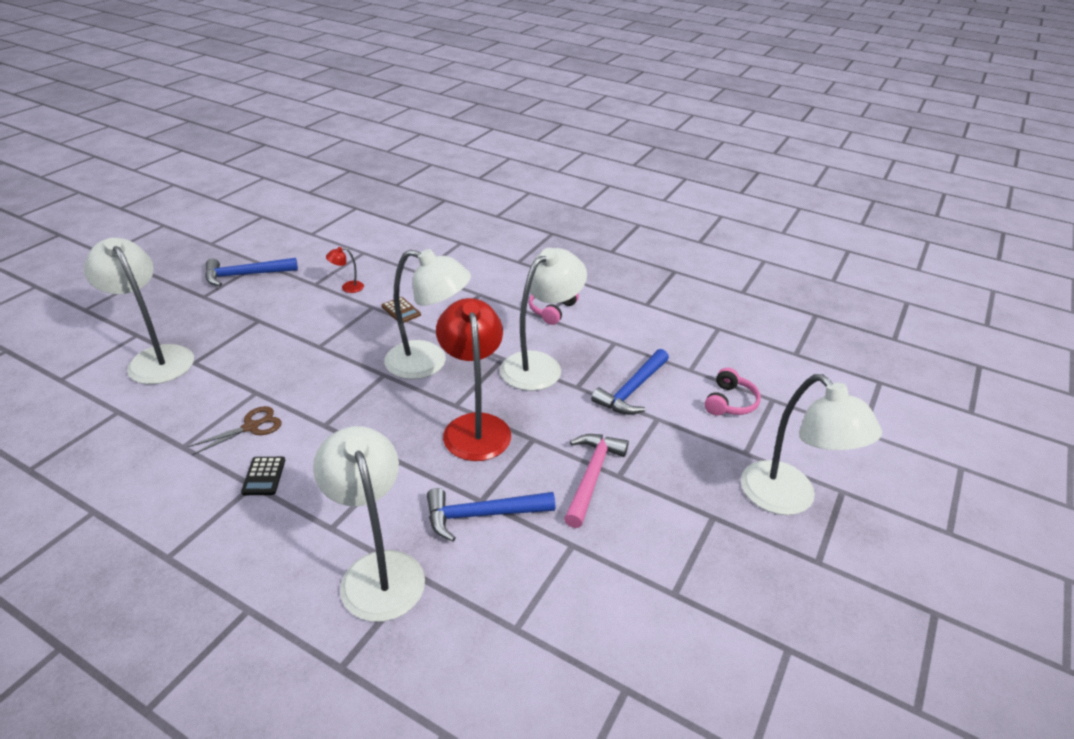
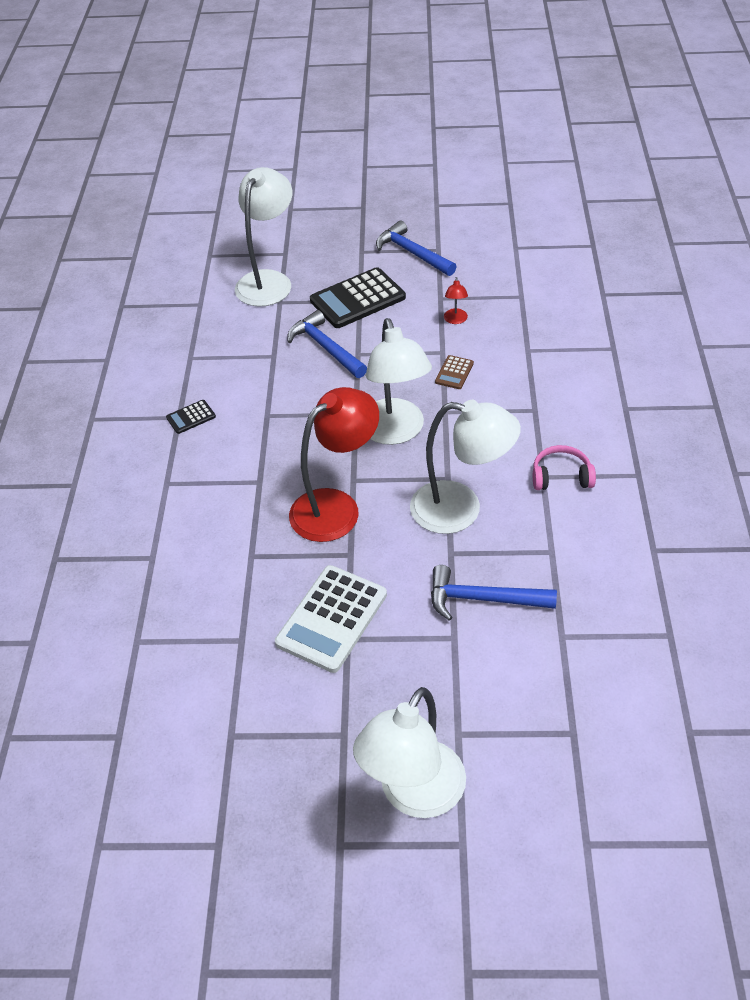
camera: 65 degrees right, 10 degrees up
(251, 427) = (234, 378): brown scissors -> none
(256, 321) = (357, 299): none -> black calculator
(347, 287) = (455, 320): red lamp -> red lamp turned 135 degrees counterclockwise
(378, 570) = (143, 532): white lamp -> none
(482, 515) = (236, 565): blue hammer -> blue hammer (326, 348)
(591, 477) = (331, 619): pink hammer -> white calculator
(730, 402) = (533, 693): pink headphones -> none

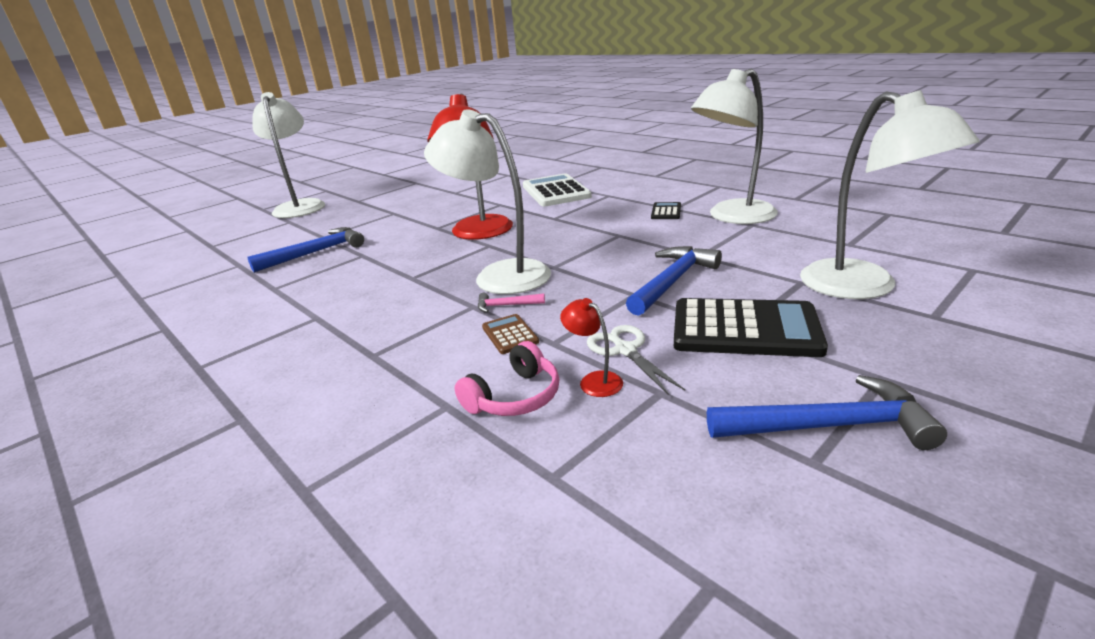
camera: 135 degrees right, 20 degrees down
(326, 348) = (672, 282): blue hammer -> blue hammer turned 60 degrees counterclockwise
(331, 619) = (413, 212): white calculator -> white calculator (555, 191)
(357, 299) = (745, 329): black calculator -> black calculator turned 90 degrees clockwise
(420, 325) = (625, 350): none -> white scissors
(428, 397) = (506, 305): none -> pink hammer
(460, 510) = (378, 271): white lamp -> white lamp (732, 217)
(561, 476) = (295, 326): pink headphones -> pink headphones (514, 397)

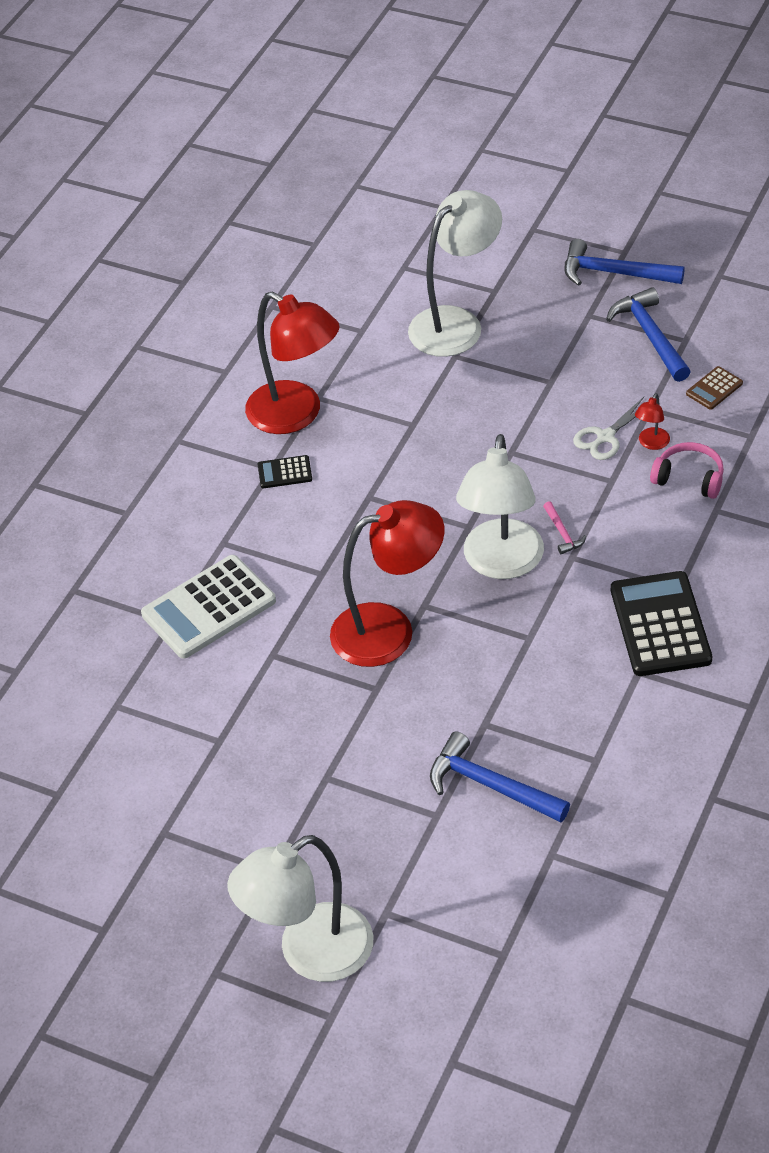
camera: 110 degrees left, 20 degrees up
(510, 334) = (610, 511): brown calculator -> brown calculator (714, 388)
(672, 282) = (478, 433): blue hammer -> blue hammer (615, 273)
(732, 217) = (296, 415): white lamp -> red lamp
(745, 329) = (549, 379): black calculator -> black calculator (660, 625)

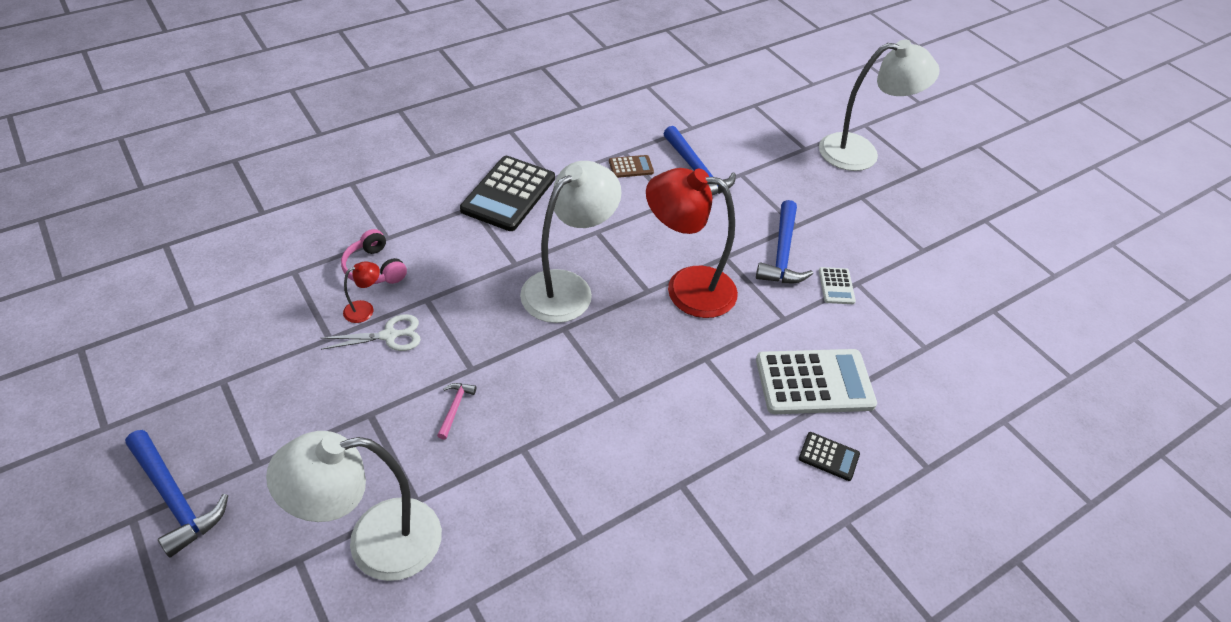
camera: 155 degrees left, 0 degrees up
(239, 723) = (836, 286): none -> white calculator
(285, 472) = (672, 471): black calculator -> black calculator (828, 456)
(296, 415) = (617, 532): red lamp -> none
(562, 533) = (503, 283): pink hammer -> pink hammer (454, 408)
(650, 336) = (241, 404): blue hammer -> blue hammer (782, 253)
(714, 388) = (264, 323): brown calculator -> brown calculator (631, 167)

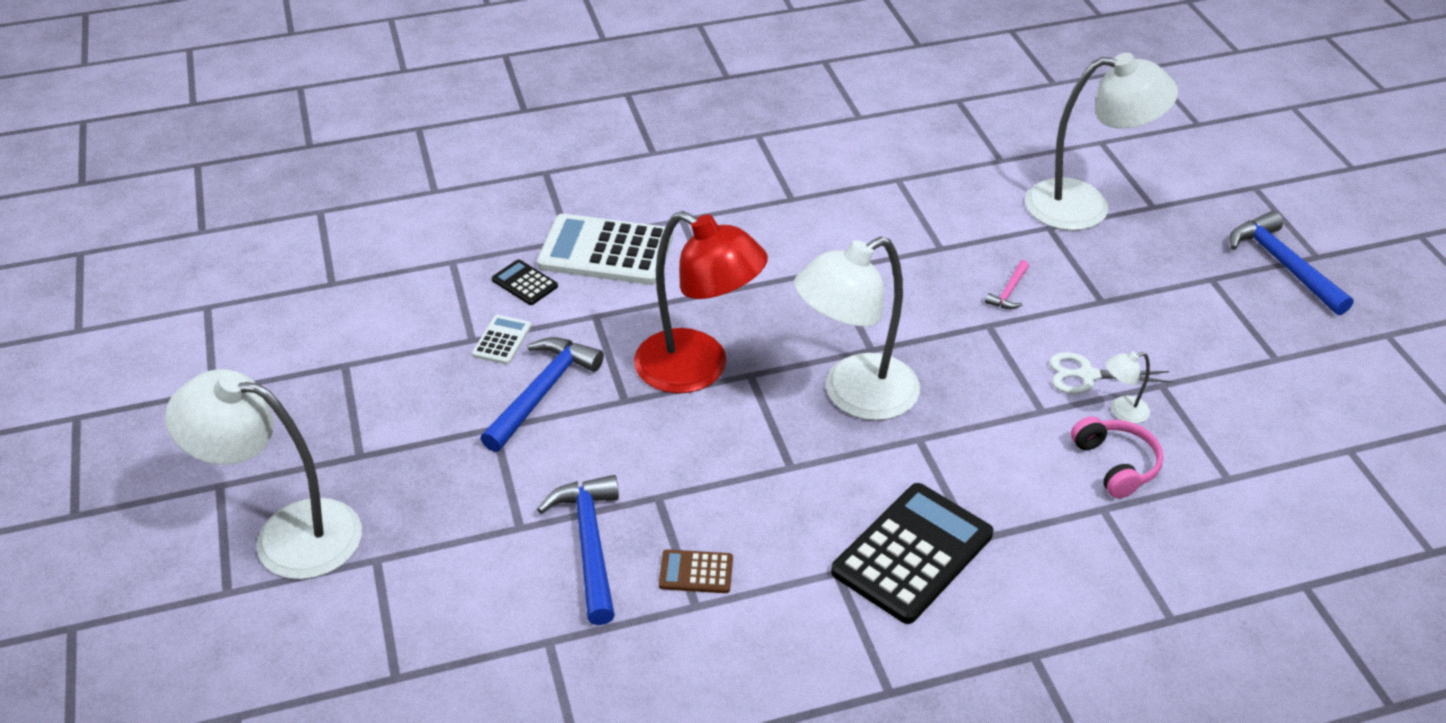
camera: 160 degrees left, 5 degrees down
(365, 309) = (1122, 411): red lamp -> white lamp
(828, 456) = (635, 194): black calculator -> black calculator (524, 283)

